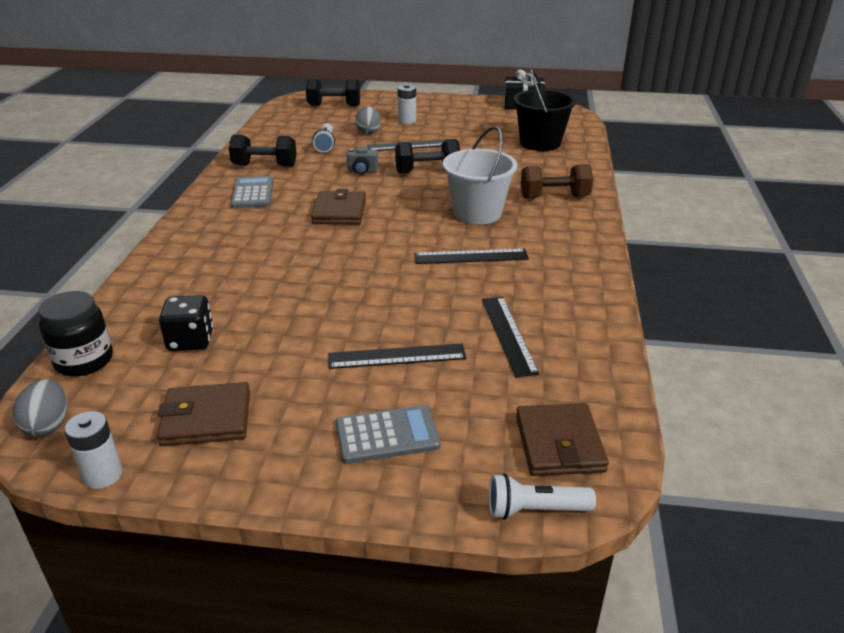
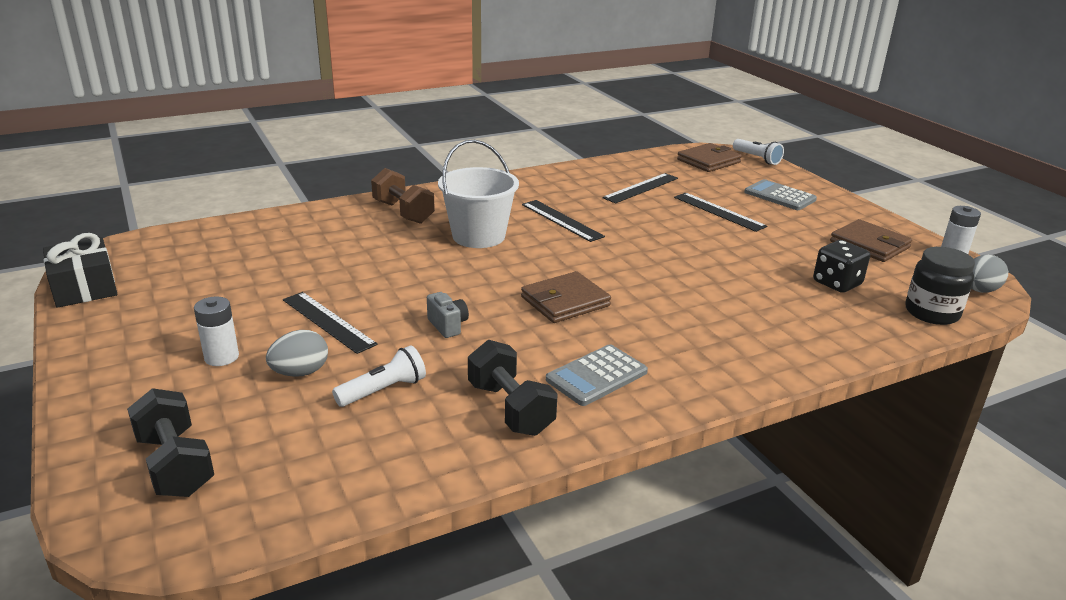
camera: 125 degrees left, 5 degrees down
(427, 171) = (405, 286): black dumbbell -> none
(540, 143) = (252, 245): black bucket -> none

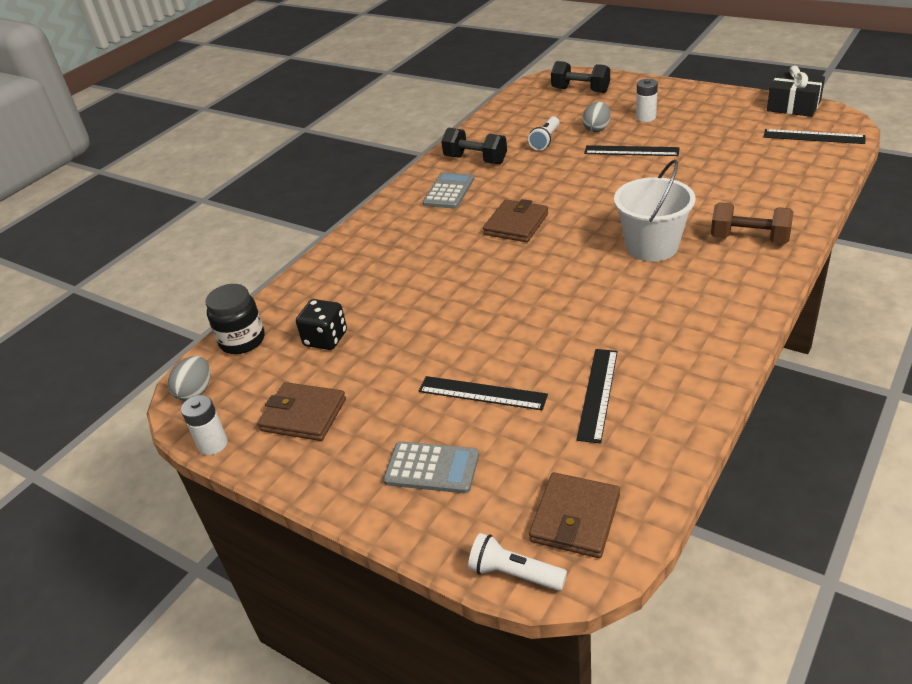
camera: 155 degrees right, 10 degrees up
(448, 326) = (564, 178): grey camera -> none
(561, 220) = (614, 298): black ruler -> black ruler (813, 137)

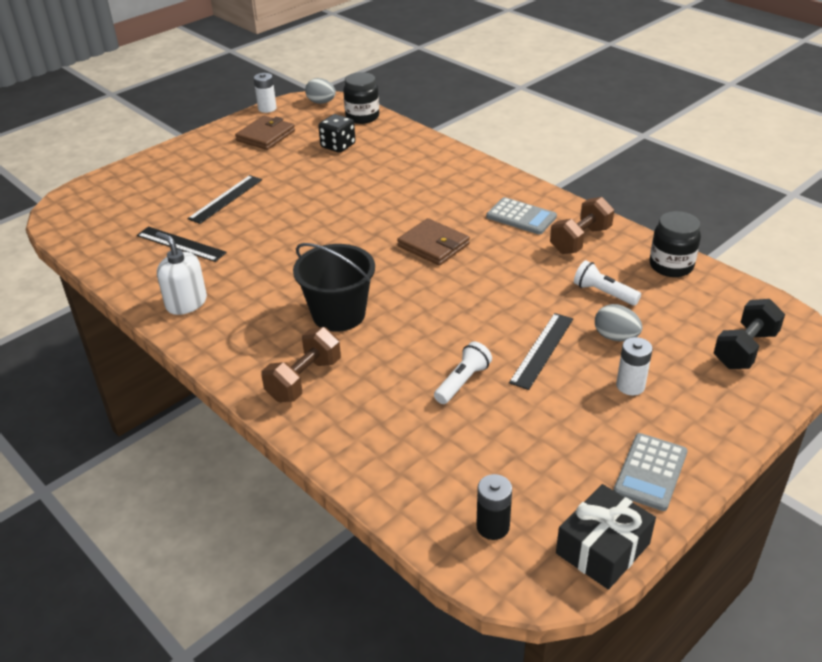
camera: 100 degrees right, 0 degrees up
(432, 468) = (178, 174): grey calculator -> grey calculator (650, 472)
(475, 160) = (580, 240): black dumbbell -> brown dumbbell
(495, 122) = (671, 266): none -> black jar
(514, 574) = (78, 190): white flashlight -> white flashlight (462, 381)
(575, 518) = (92, 215): brown wallet -> none
(652, 246) = (339, 314): white bucket -> black bucket
(700, 345) = (186, 303): none -> white soap dispenser
(813, 137) = (493, 527): black ruler -> black battery

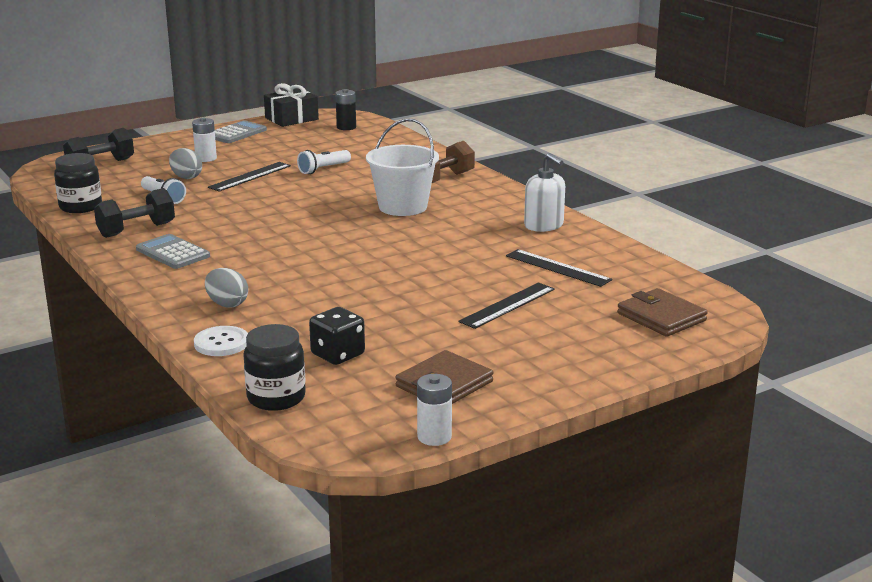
camera: 170 degrees left, 15 degrees down
(321, 102) = (333, 436): grey egg -> grey egg (227, 304)
(339, 314) = (403, 207): black bucket -> white bucket
(418, 144) = (221, 343): none -> white button
(433, 245) = (285, 240): brown wallet -> brown wallet (661, 317)
(580, 240) = (136, 230): brown dumbbell -> black dumbbell

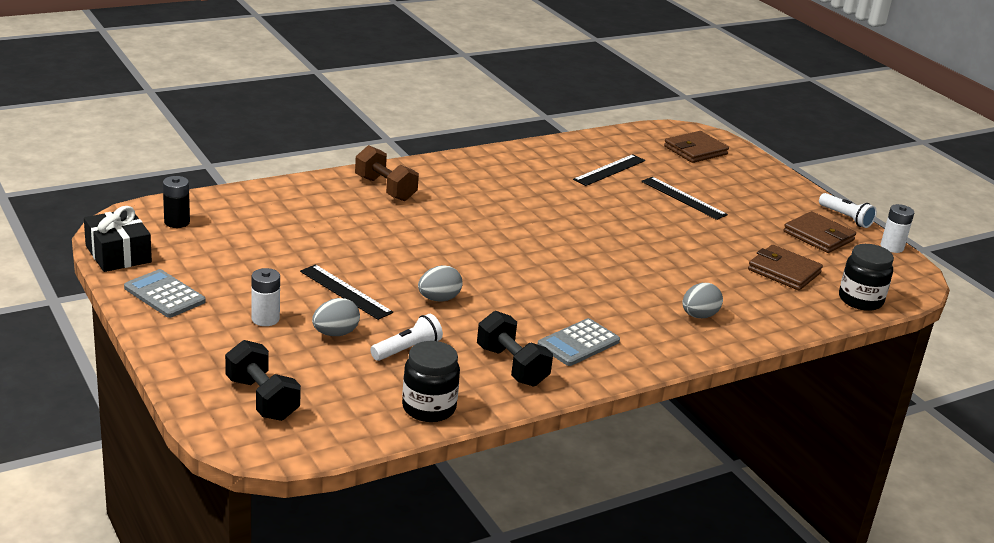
camera: 90 degrees left, 5 degrees up
(221, 343) = (776, 320): white button -> none
(243, 204) = (439, 299): none -> grey egg
(323, 169) = (333, 247): white flashlight -> white flashlight (846, 218)
(338, 354) = (784, 271): black dice -> brown wallet
(403, 207) = (461, 216): white bucket -> none
(544, 225) = (517, 162): white soap dispenser -> none

